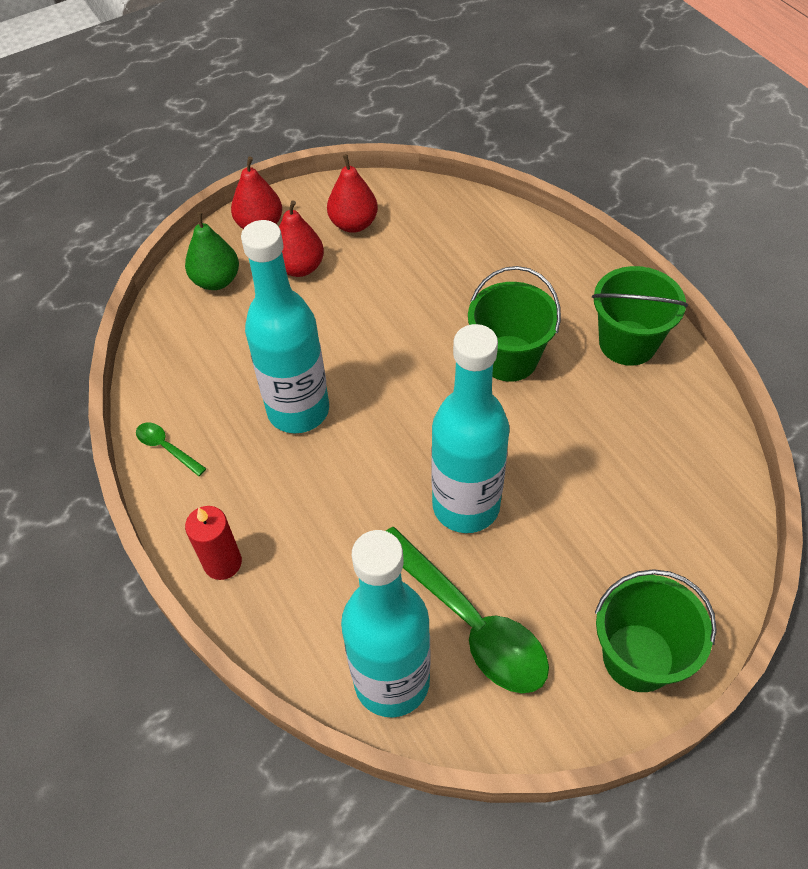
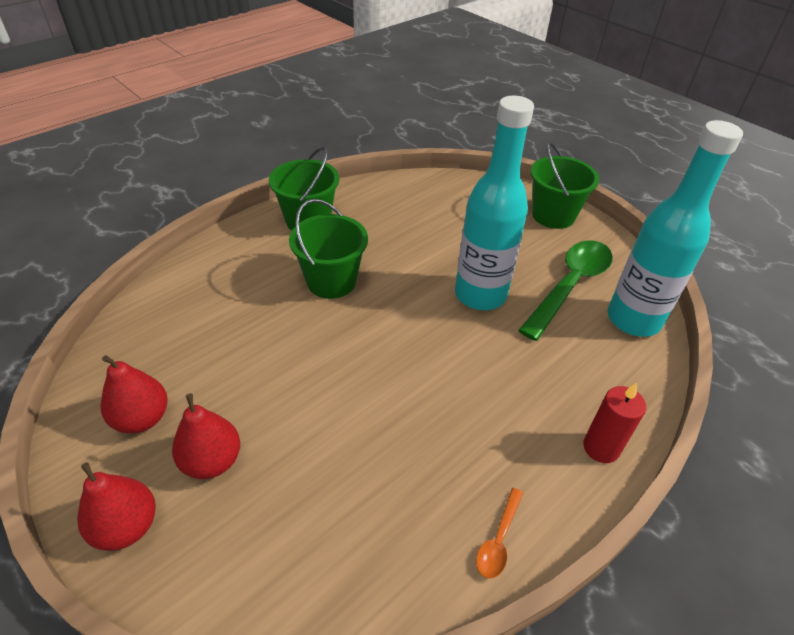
camera: 105 degrees left, 10 degrees down
(166, 448) = (498, 540): green spoon -> orange spoon
(216, 280) = (231, 557): green pear -> none
(298, 410) = (418, 421): turquoise bottle -> none

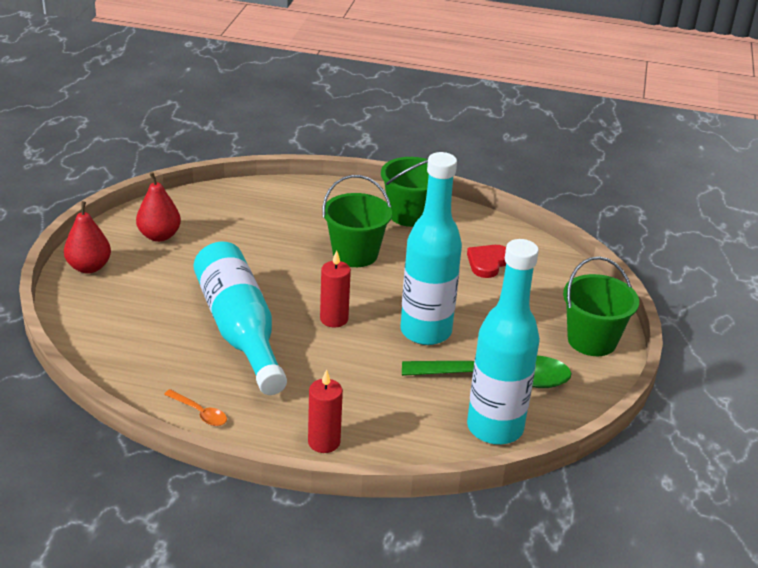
camera: 55 degrees right, 10 degrees down
(212, 461) = (154, 275): red pear -> none
(378, 428) = (240, 330): none -> turquoise bottle
(416, 214) = (487, 263): none -> red heart
(417, 345) = (334, 319): none -> red candle
(498, 540) = (200, 413): orange spoon -> orange spoon turned 135 degrees counterclockwise

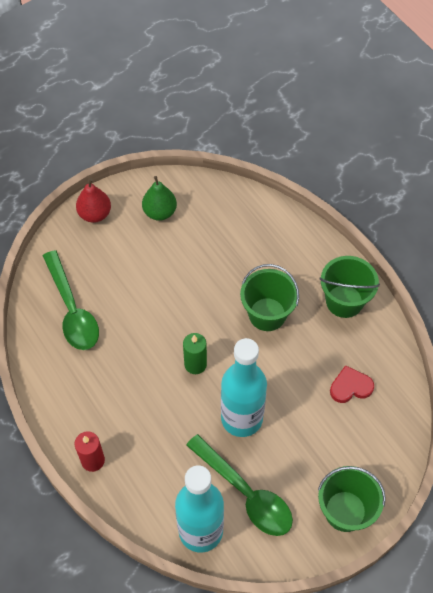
camera: 45 degrees right, 25 degrees up
(154, 345) = (72, 310): none -> green spoon
(159, 236) = (160, 212): red pear -> green pear
(200, 413) = (49, 384): orange spoon -> none
(240, 330) = (131, 332): turquoise bottle -> none
(334, 319) = (195, 364): red candle -> green candle

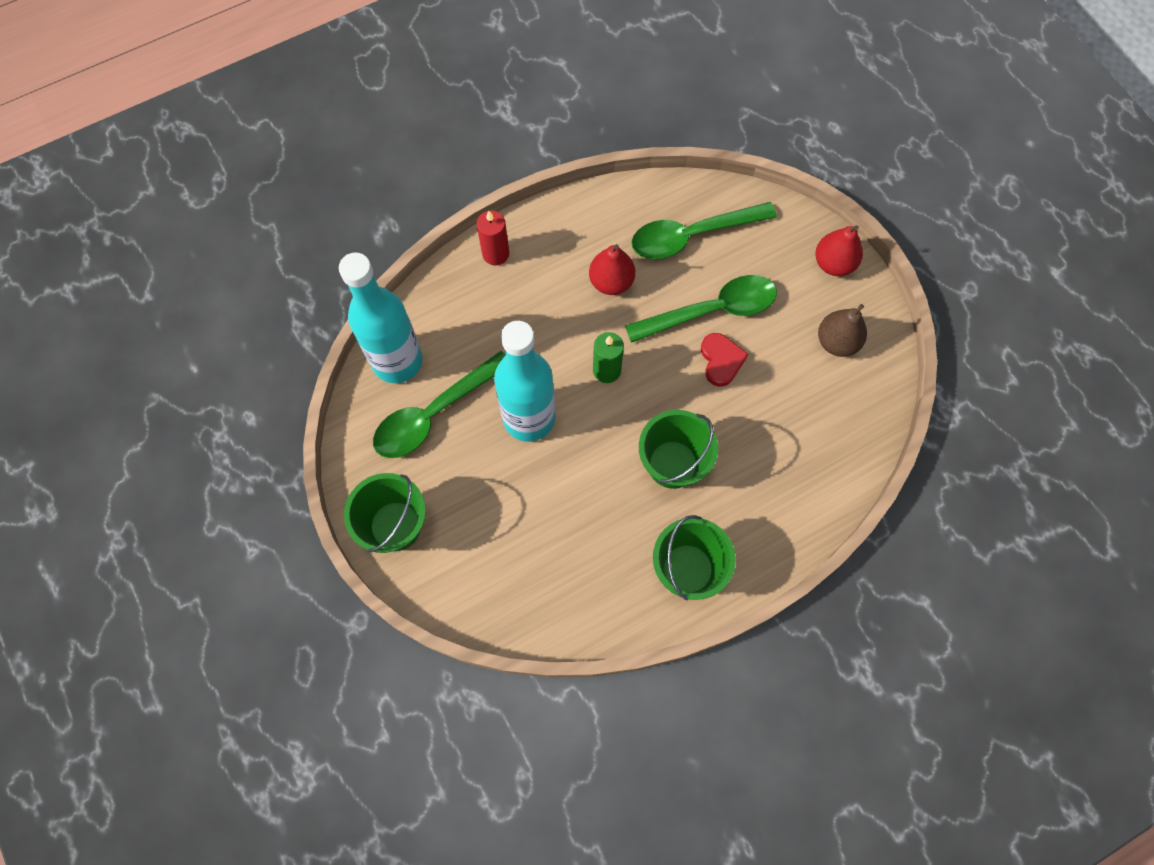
camera: 95 degrees right, 10 degrees up
(116, 366) = (611, 282): none -> red pear
(139, 293) = (711, 310): none -> green spoon
(160, 212) = (837, 342): green pear -> brown pear
(350, 387) = (558, 558): red heart -> red heart (721, 360)

